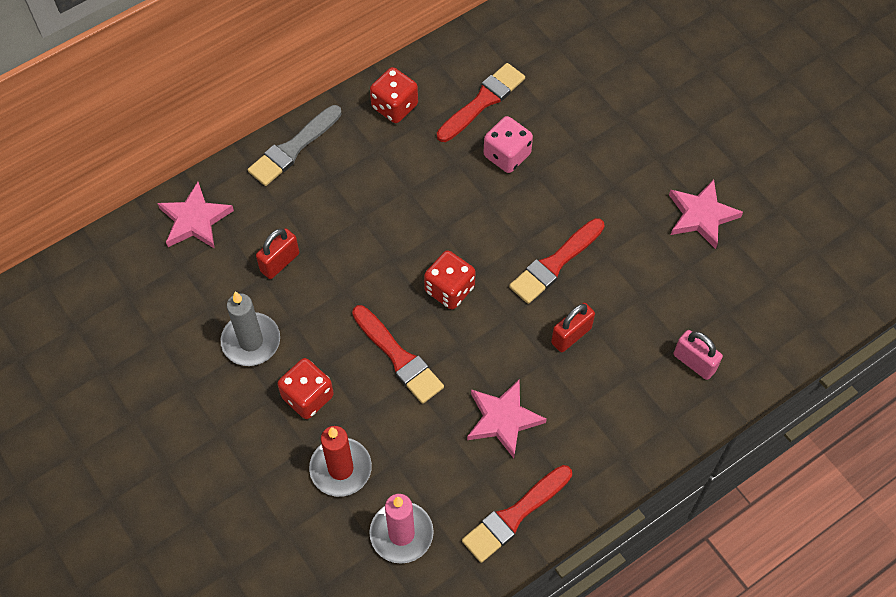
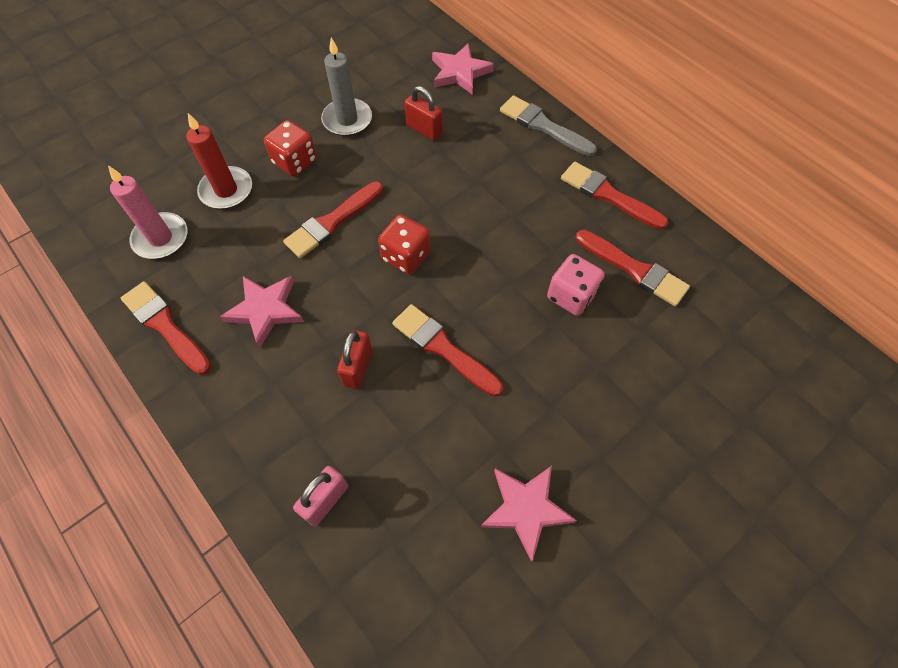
camera: 85 degrees right, 0 degrees up
(394, 106) = (608, 195): red dice -> red brush
(571, 335) = (358, 368): red padlock -> red padlock turned 60 degrees clockwise

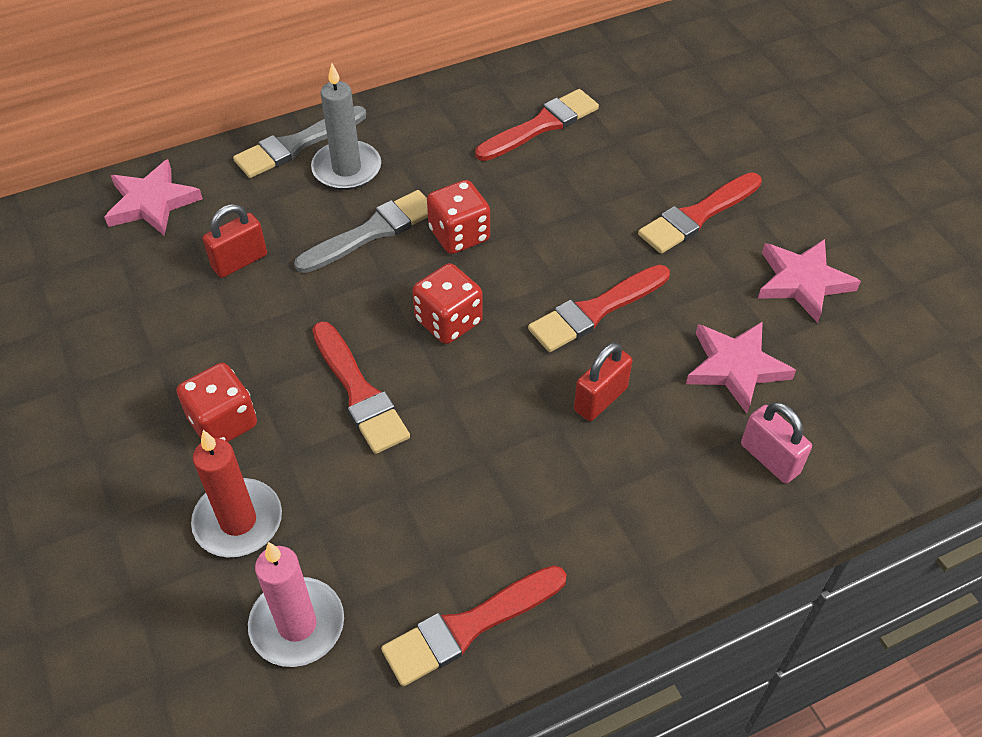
camera: 75 degrees left, 10 degrees down
(265, 310) = (482, 491): pink star -> pink star (735, 367)
(347, 120) = (172, 345): grey candle -> grey candle (347, 169)
(358, 368) = (600, 399): red padlock -> red padlock turned 75 degrees counterclockwise
(475, 191) = (372, 232): none -> grey brush
(490, 243) = (459, 235): none -> red dice
(571, 296) = (558, 184): pink dice -> none
(608, 195) = (432, 118): red brush -> red brush (697, 215)

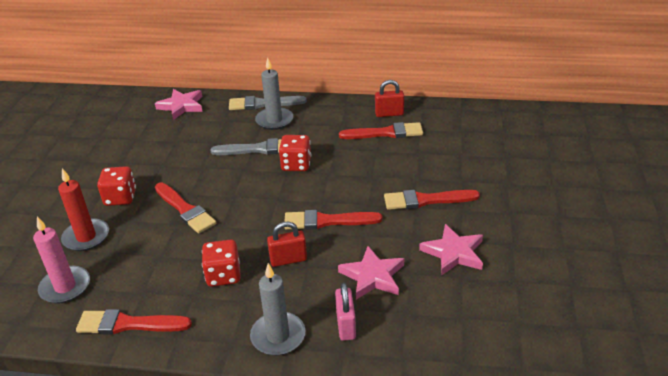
camera: 35 degrees right, 15 degrees down
(239, 261) = (191, 140): red padlock -> red padlock (389, 114)
(359, 392) = (185, 210): red brush -> red brush turned 45 degrees counterclockwise
(448, 321) = (253, 198): red dice -> red dice (223, 275)
(699, 523) = (278, 336): none -> grey candle

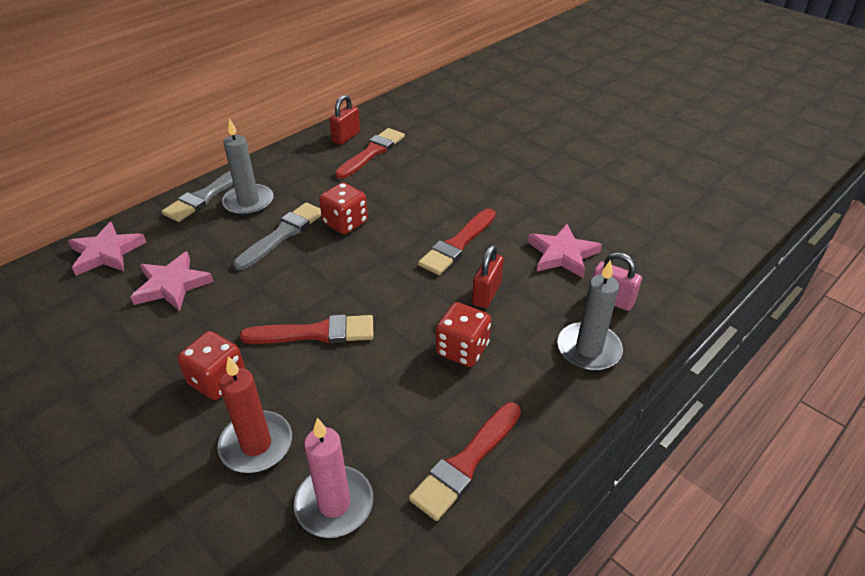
camera: 55 degrees left, 5 degrees up
(426, 200) = (495, 179): red brush -> none
(453, 253) = (576, 199): pink star -> pink star (172, 285)

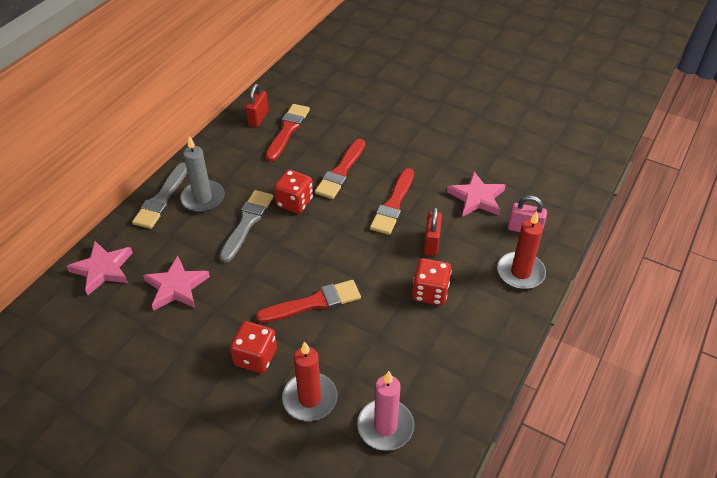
camera: 15 degrees left, 5 degrees up
(466, 463) = (464, 376): red brush -> red brush (341, 172)
(588, 349) = (520, 272): grey candle -> red candle

